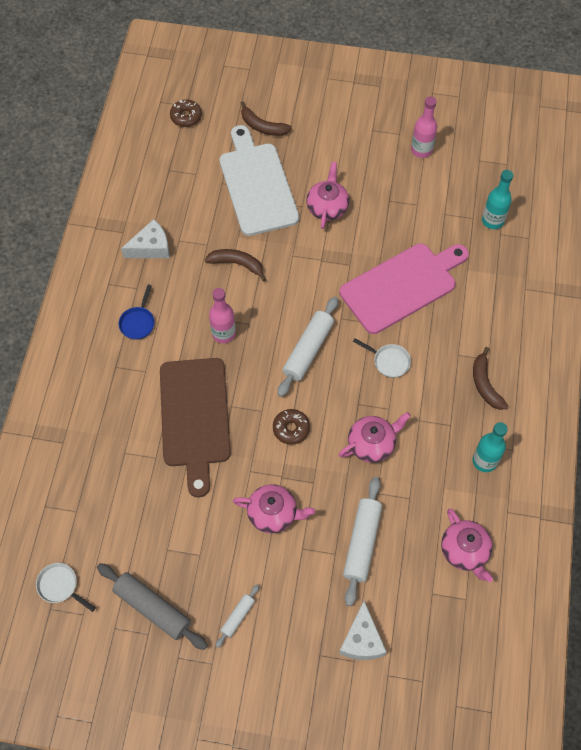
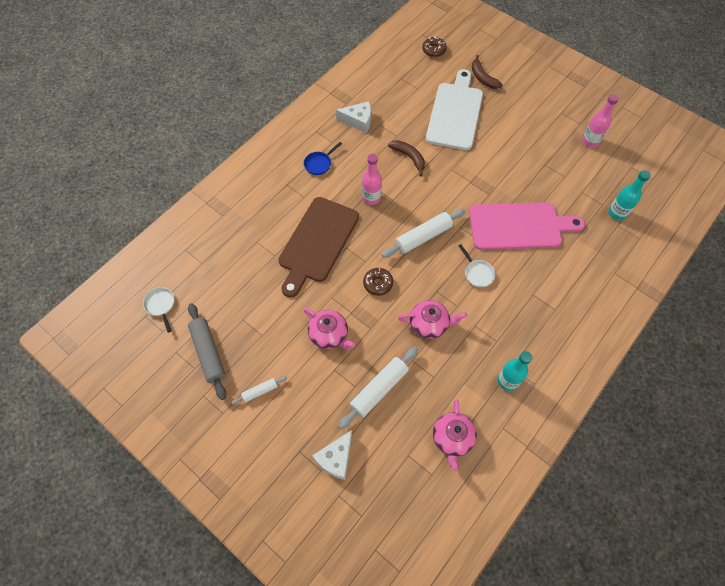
camera: 30 degrees right, 0 degrees up
(327, 207) = (496, 149): pink teapot -> none
(485, 384) = (541, 326): brown banana -> none

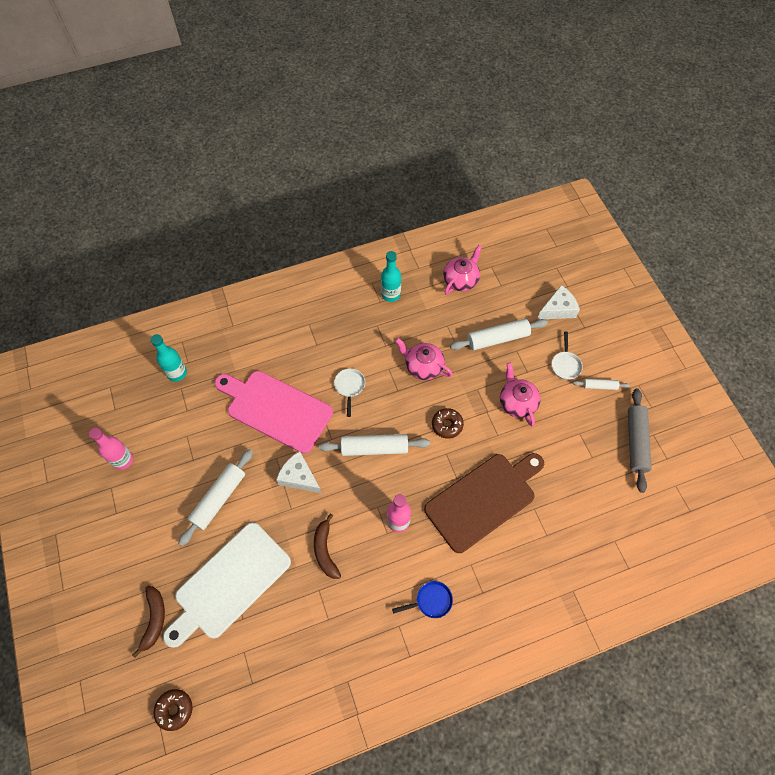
camera: 150 degrees left, 0 degrees up
(161, 305) = (671, 514): white pan -> white pan (565, 365)
(358, 121) = (349, 641): white cheese -> white cheese (299, 477)
(504, 151) = (219, 499): none -> white rolling pin

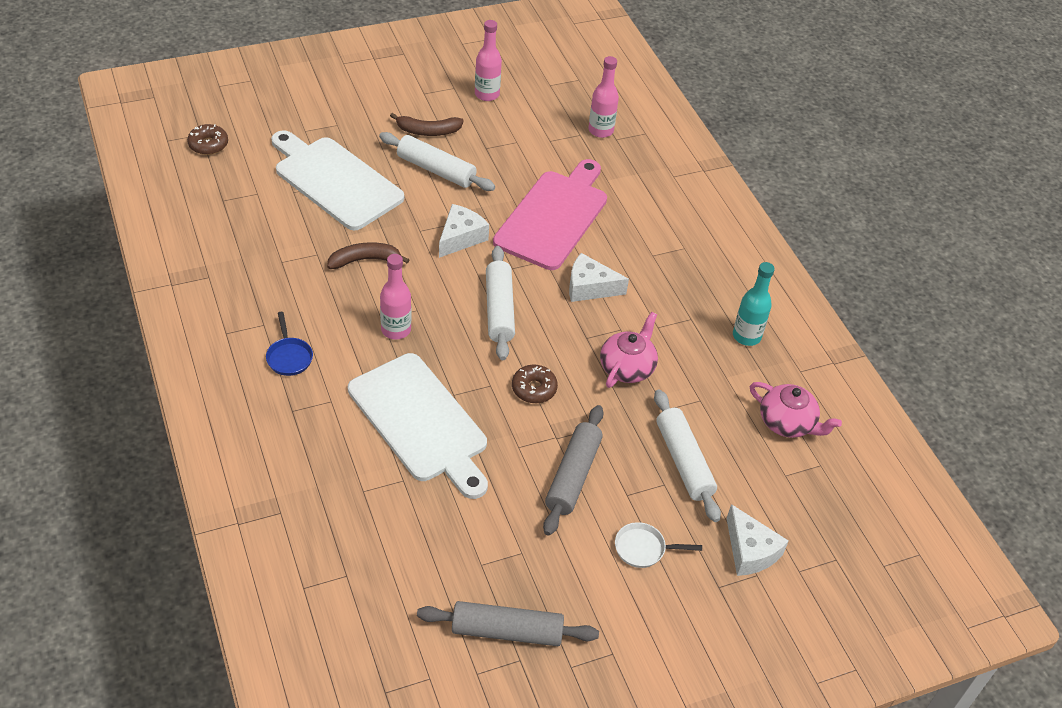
camera: 85 degrees right, 15 degrees down
(154, 619) = (303, 126): brown banana -> brown banana (428, 131)
(177, 373) = (600, 130): turquoise bottle -> pink bottle
(349, 387) = (589, 287): white pan -> white cheese
(483, 499) = (421, 422): brown cutting board -> white cutting board
(517, 402) = (573, 476): pink teapot -> grey rolling pin
(599, 386) = (607, 593): white rolling pin -> none

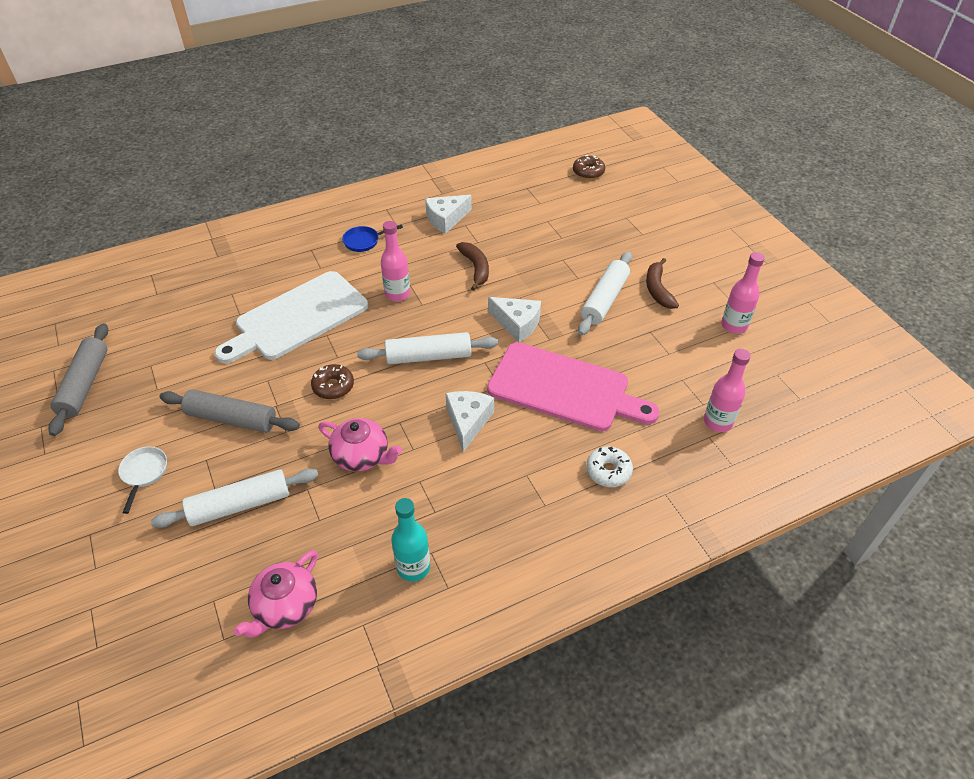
camera: 90 degrees right, 0 degrees up
(335, 181) = (568, 241): white cutting board -> none
(650, 204) = (608, 471): none -> white donut
(750, 551) = (123, 562): white cheese -> white cheese (446, 219)

